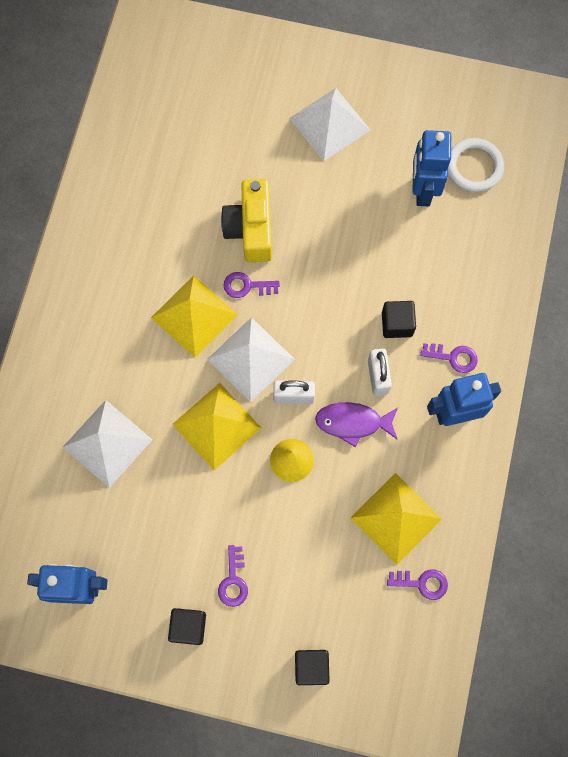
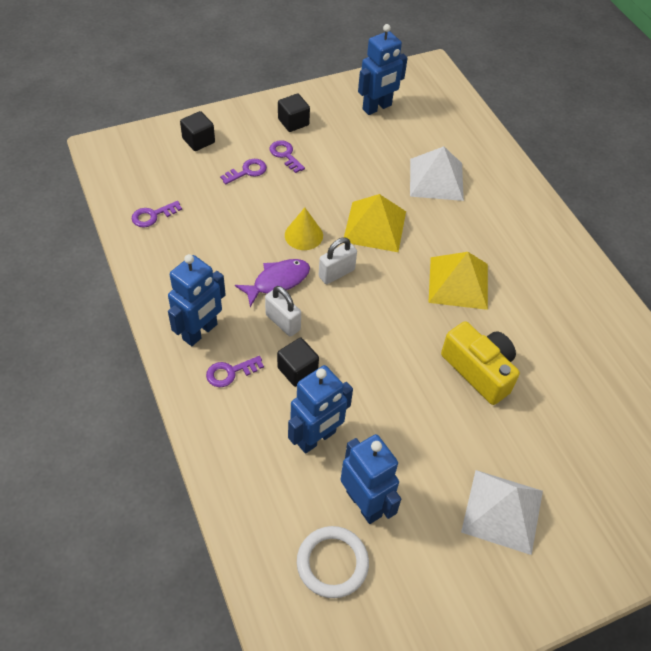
camera: 140 degrees right, 20 degrees down
(246, 286) = (441, 326): purple key -> purple key (247, 171)
(251, 359) = (390, 279): white pyramid -> none
(396, 518) = (199, 241): yellow pyramid -> none
(422, 258) = (316, 438): none -> blue robot

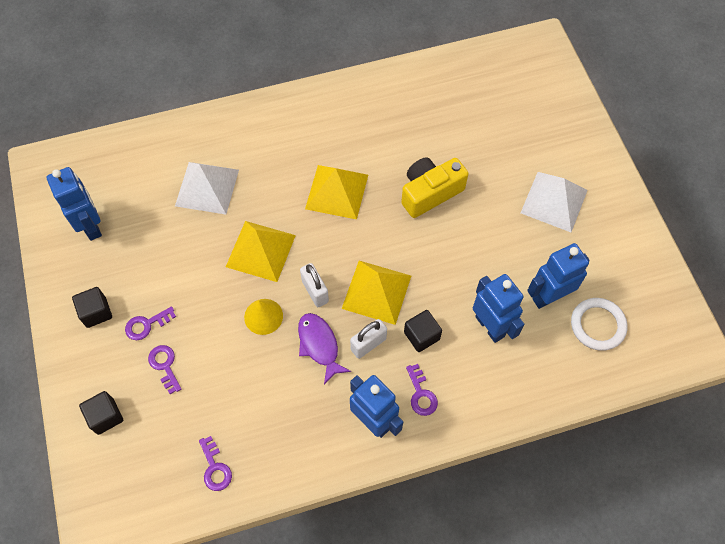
camera: 80 degrees left, 10 degrees up
(344, 326) = (376, 292): none -> yellow pyramid

